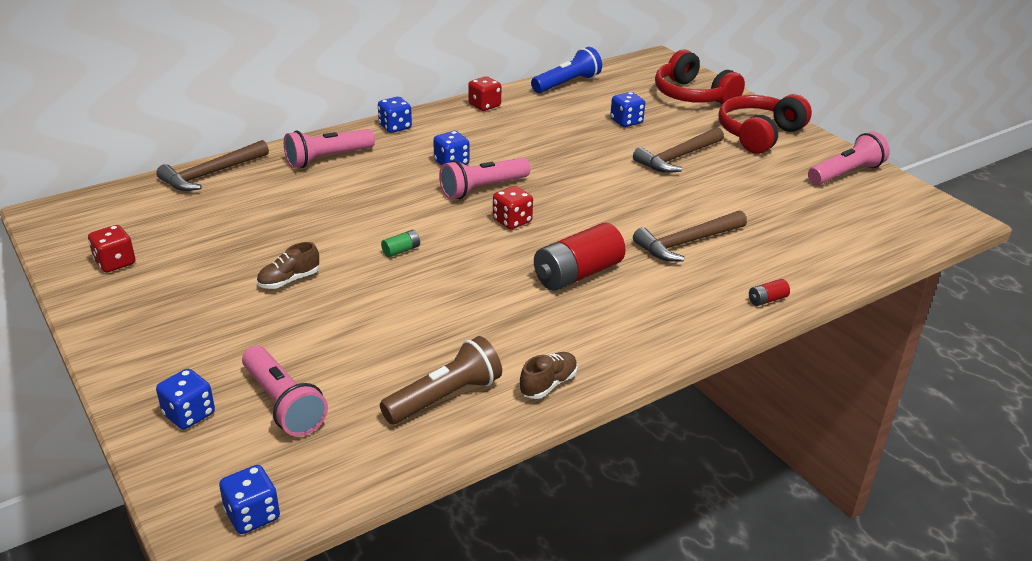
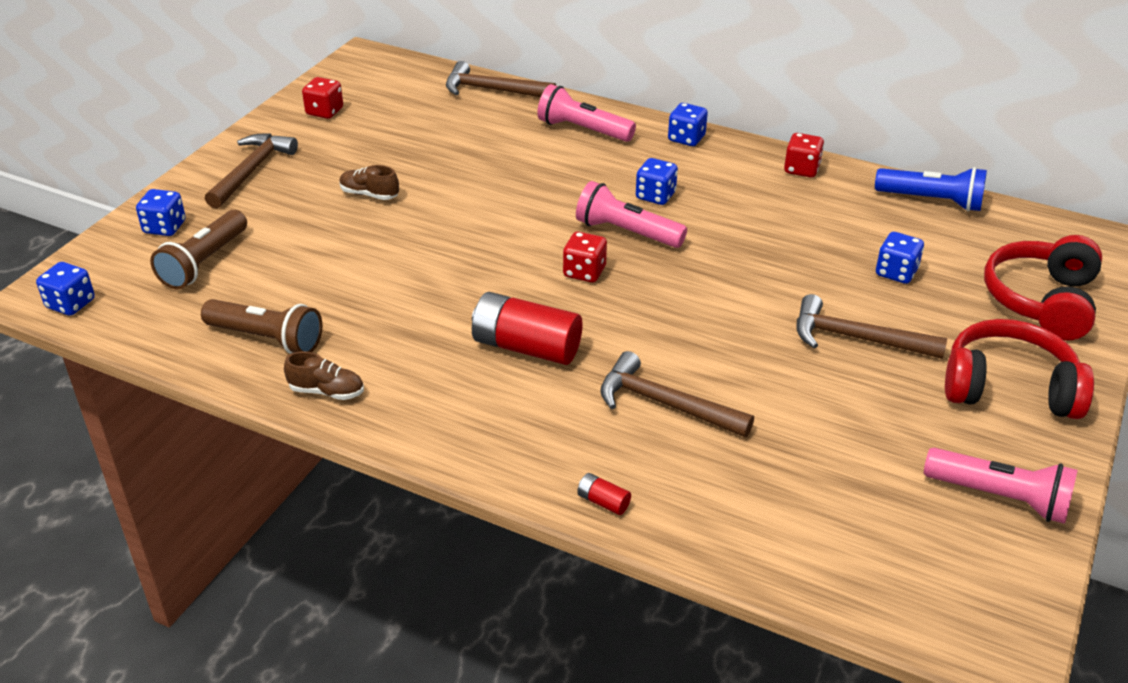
camera: 60 degrees right, 5 degrees up
(159, 333) = (251, 171): none -> brown hammer
(283, 404) = (204, 262): pink flashlight -> brown flashlight
(401, 250) = (468, 230): green battery -> none

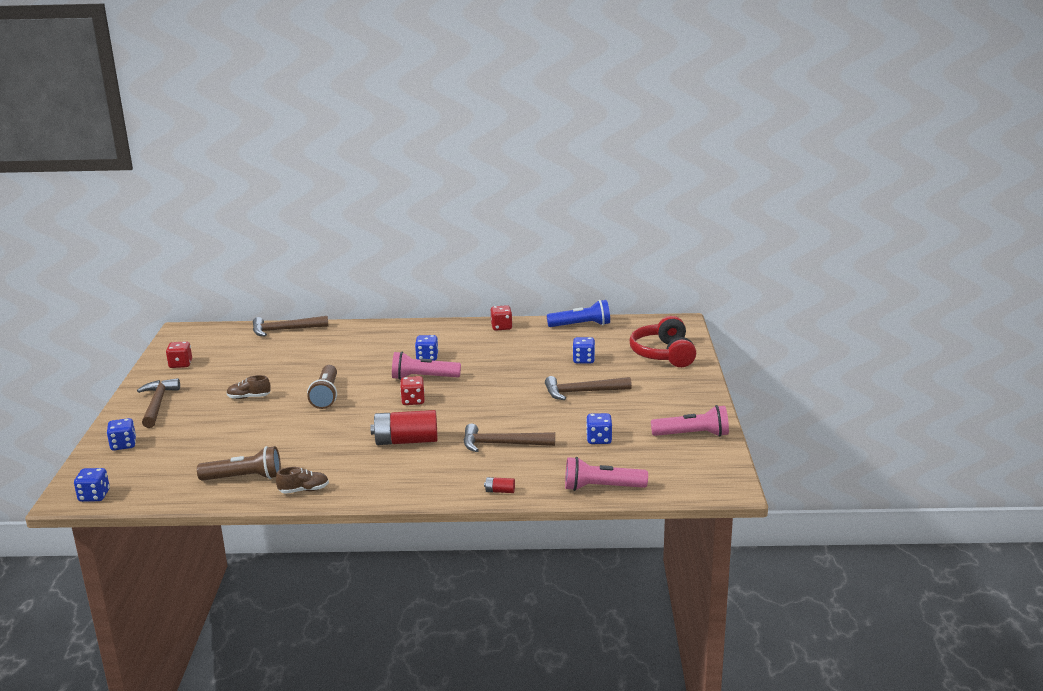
camera: 25 degrees left, 15 degrees down
(204, 262) = (168, 454): brown flashlight -> brown flashlight (326, 395)
(583, 130) = (359, 337): pink flashlight -> pink flashlight (601, 487)
(686, 138) = (425, 327): blue dice -> blue dice (599, 439)
(1008, 387) = (670, 392): red headphones -> none

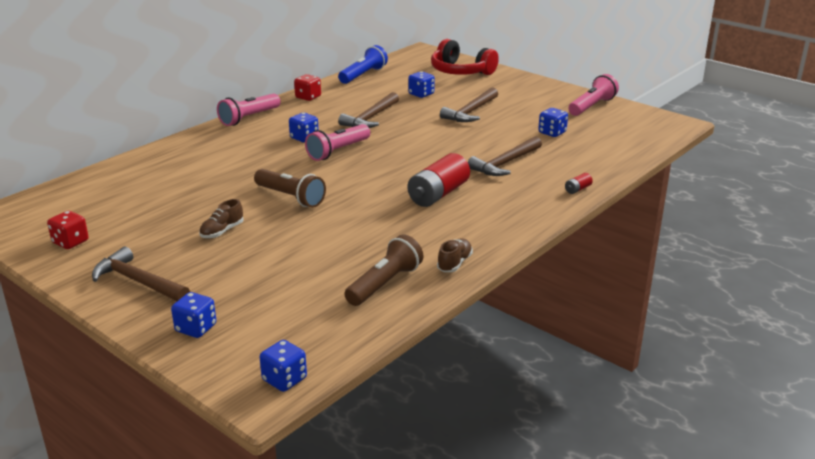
camera: 50 degrees left, 5 degrees up
(285, 330) = (114, 171): brown hammer -> brown hammer (371, 118)
(413, 401) = (372, 168): red dice -> none
(601, 487) = (623, 156): pink flashlight -> pink flashlight (249, 118)

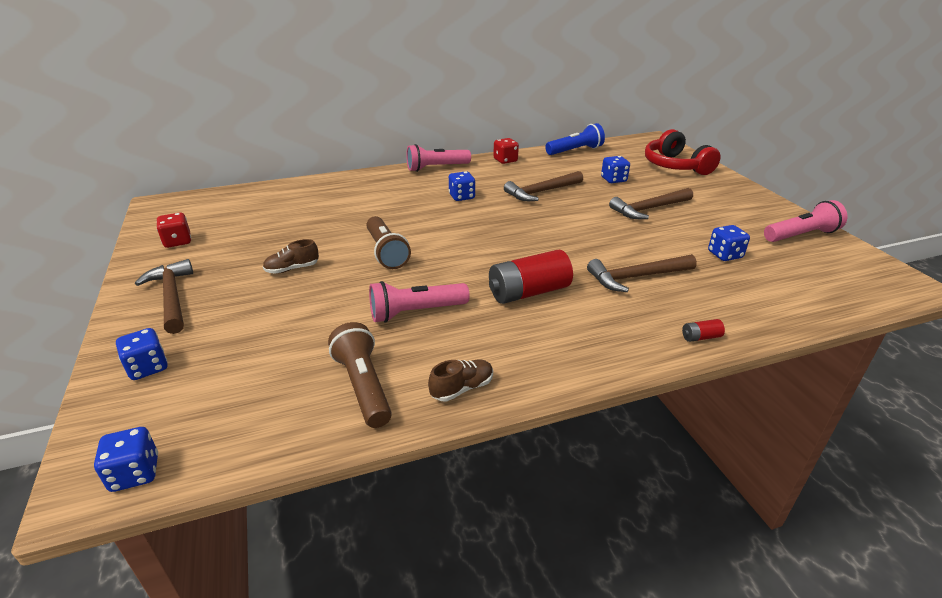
camera: 30 degrees right, 5 degrees up
(338, 151) = (477, 217): pink flashlight -> pink flashlight (416, 312)
(385, 284) = (363, 386): brown flashlight -> brown flashlight turned 90 degrees counterclockwise

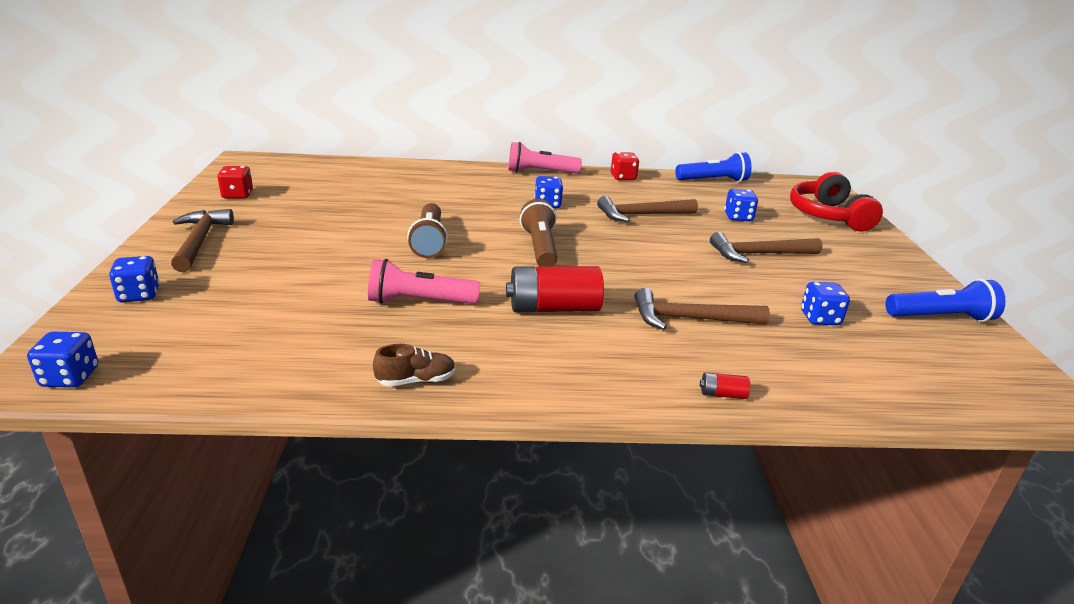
camera: 15 degrees right, 5 degrees down
(292, 269) = (326, 239): brown shoe -> none
(363, 386) = (320, 355): brown flashlight -> brown flashlight (540, 248)
(801, 235) = (940, 317): pink flashlight -> blue flashlight

